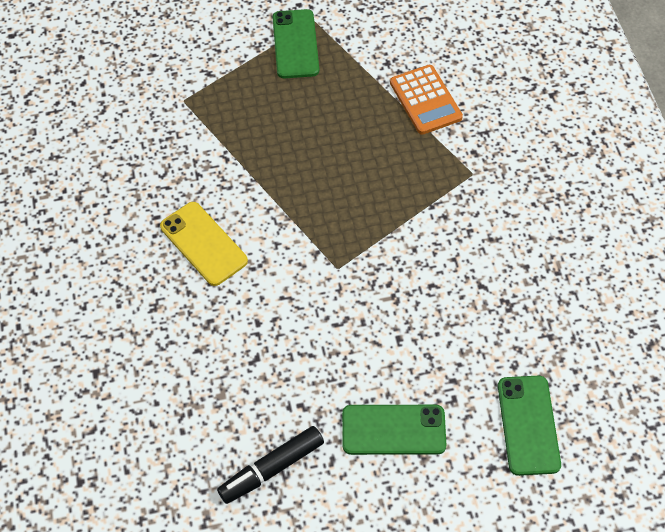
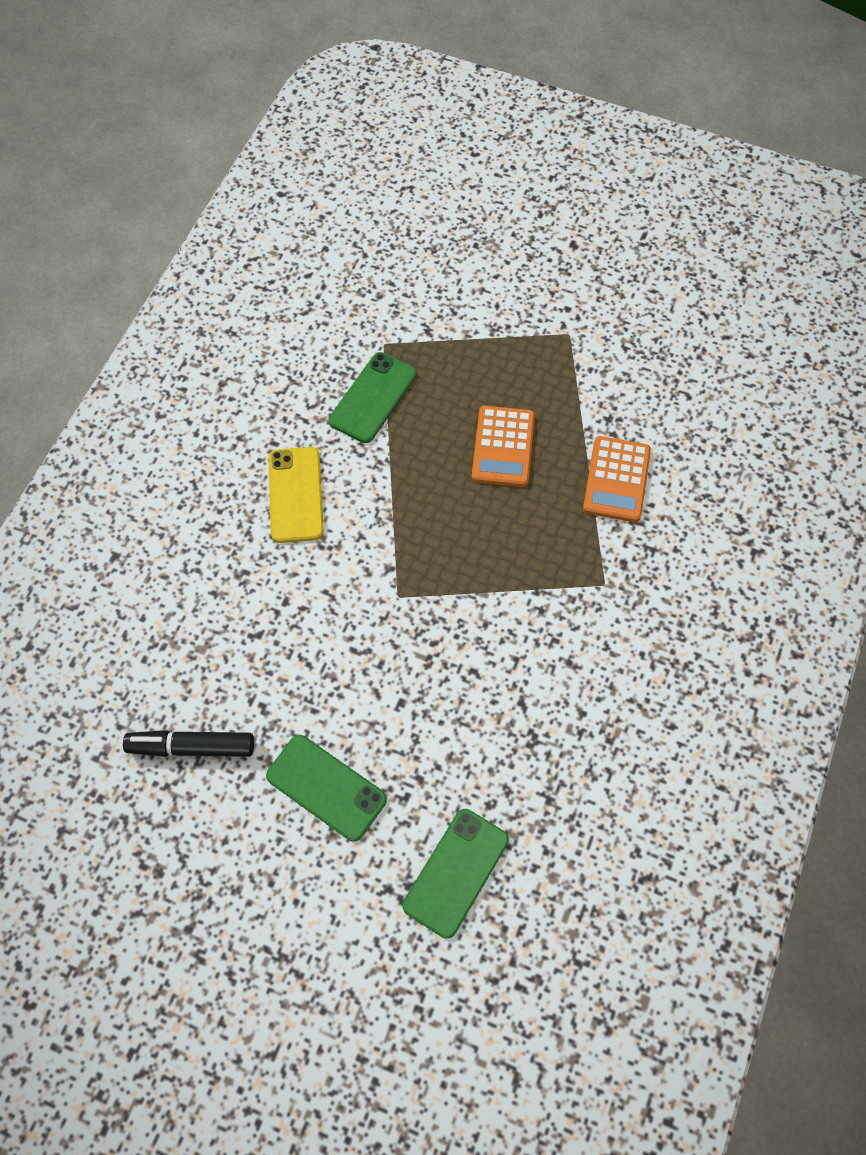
camera: 35 degrees right, 5 degrees up
(295, 44) = (532, 347): green phone -> green phone (373, 398)
(329, 123) = (503, 447): none -> orange calculator

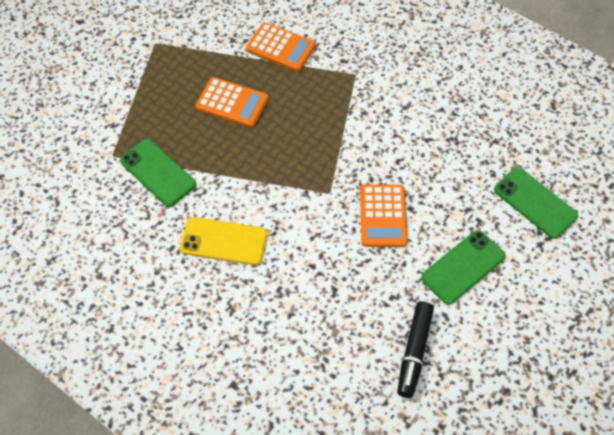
camera: 75 degrees left, 5 degrees down
(379, 670) = (383, 216): none -> orange calculator

